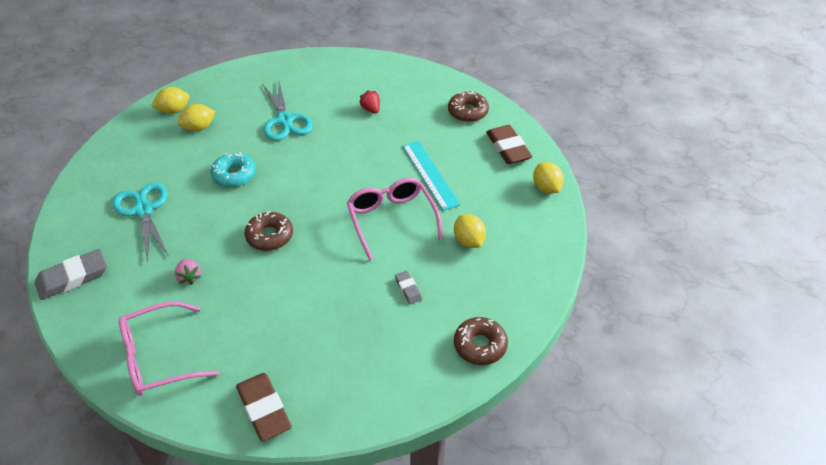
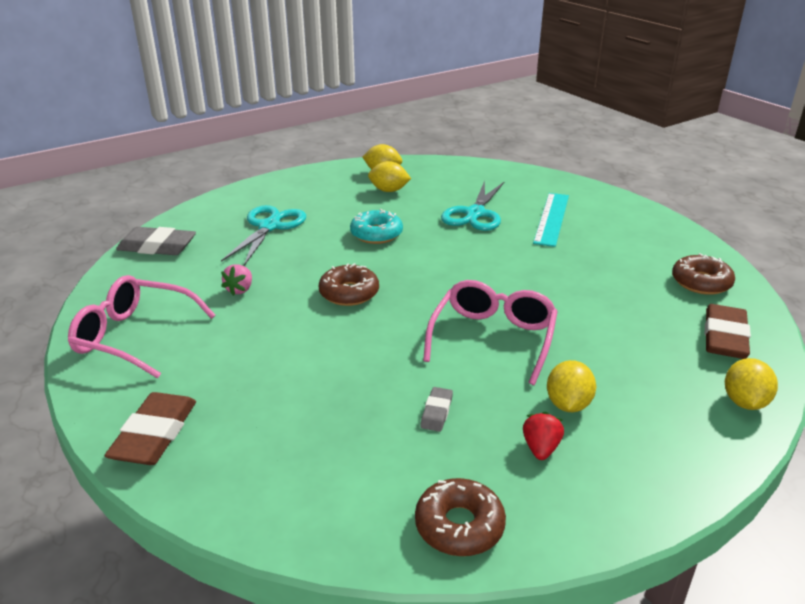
camera: 40 degrees right, 15 degrees down
(371, 109) = (578, 238): red strawberry -> red strawberry (541, 448)
(430, 174) = (587, 318): turquoise ruler -> turquoise ruler (551, 218)

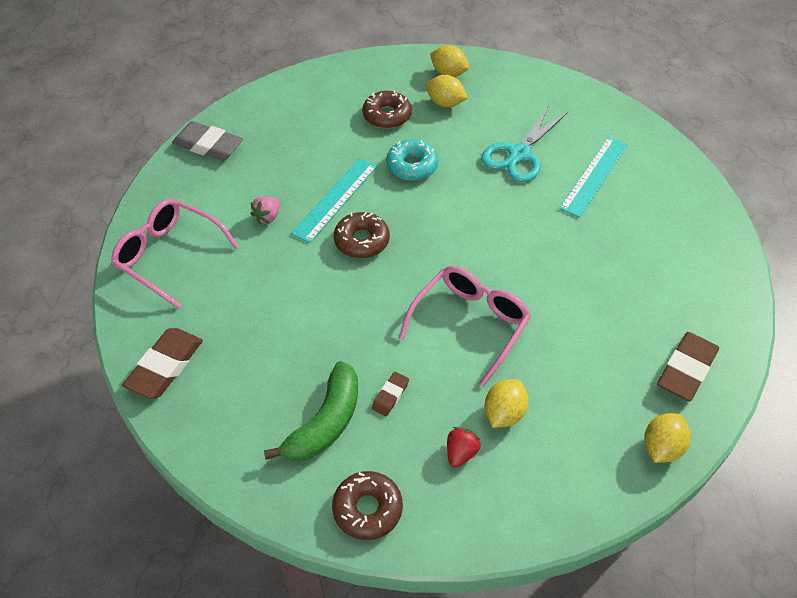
camera: 15 degrees right, 20 degrees up
(269, 227) = (315, 136): turquoise scissors -> none
(308, 267) = (335, 199): none -> turquoise ruler
(372, 451) = (326, 422): none -> green banana
(436, 412) = (390, 395): grey eraser -> brown eraser
(701, 282) = (702, 295): brown donut -> brown donut (387, 115)

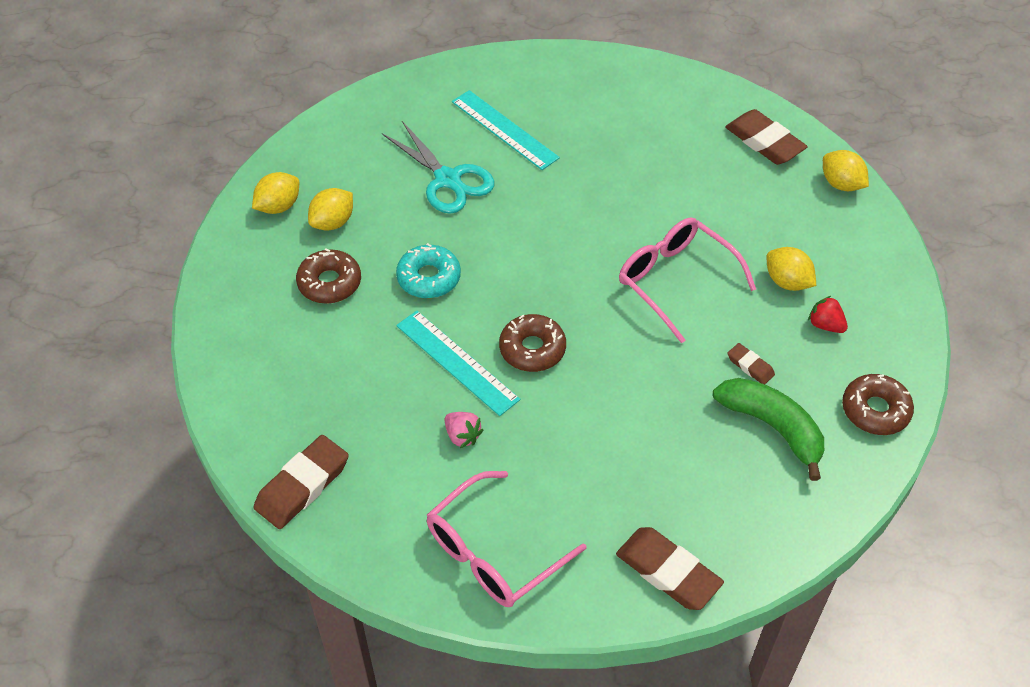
camera: 75 degrees left, 0 degrees up
(208, 145) = (302, 485): grey eraser -> brown eraser

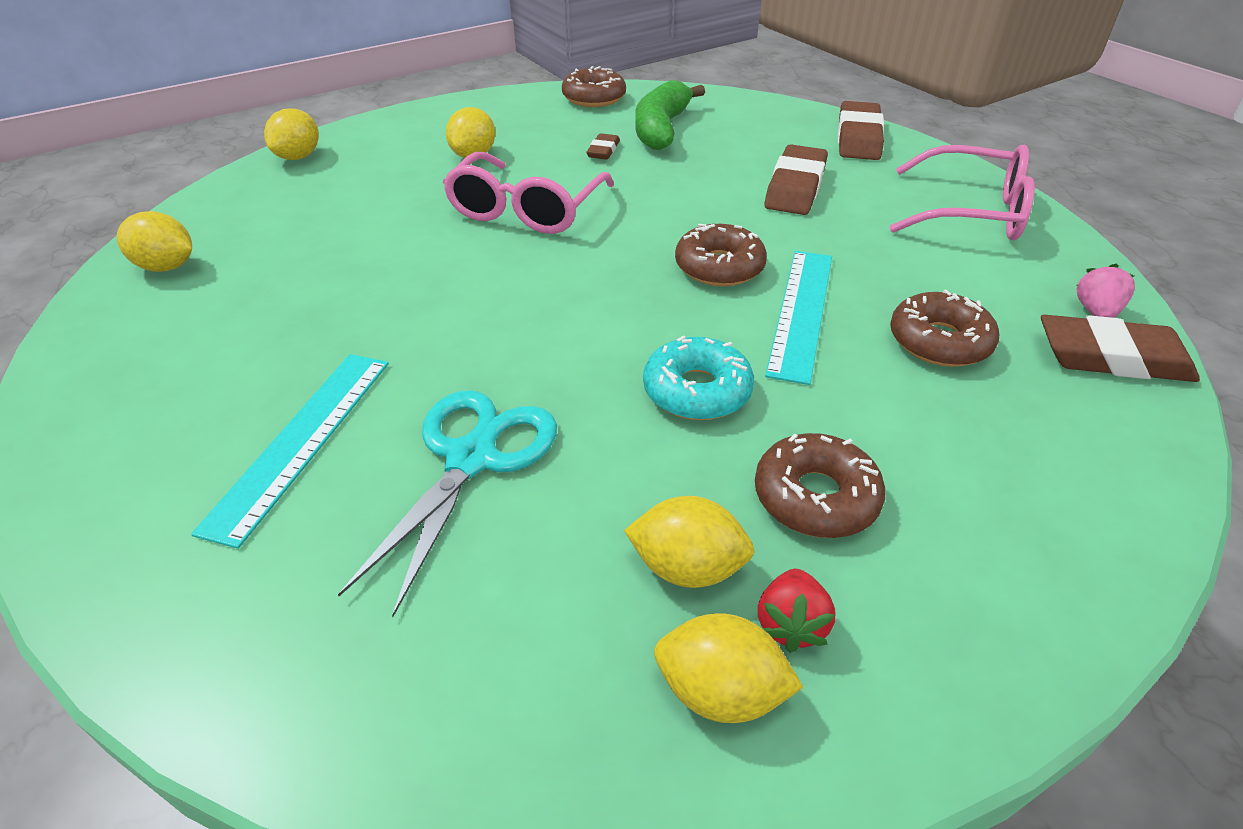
camera: 120 degrees left, 10 degrees down
(381, 410) = (939, 341): none -> brown donut
(462, 436) = (886, 272): pink strawberry -> pink strawberry (1096, 312)
(706, 104) = (166, 267): none -> yellow lemon
(764, 142) = (239, 211): brown eraser -> brown eraser (795, 187)
(825, 325) = (516, 130): red strawberry -> red strawberry (790, 624)

